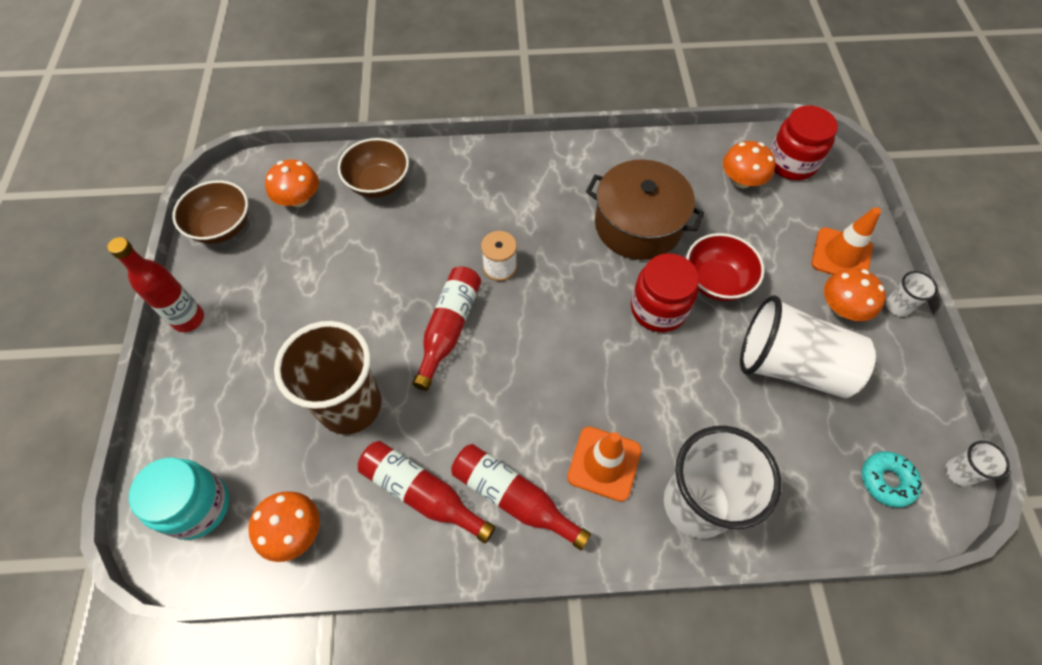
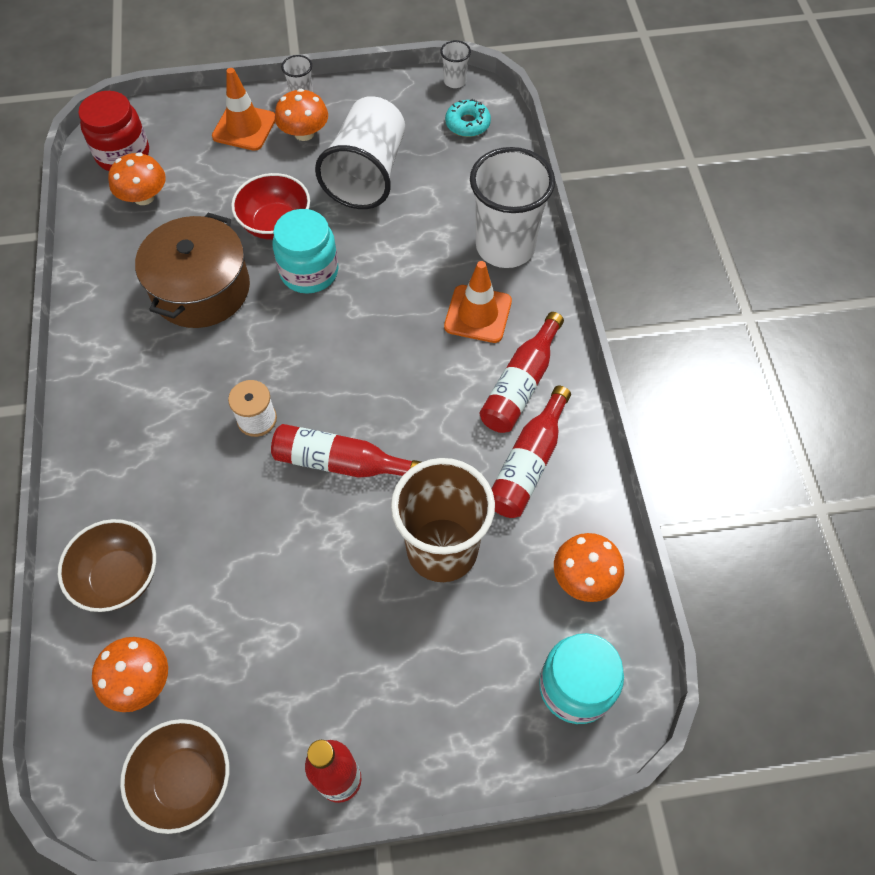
camera: 95 degrees left, 0 degrees up
(658, 309) = (309, 272): red jar -> turquoise jar

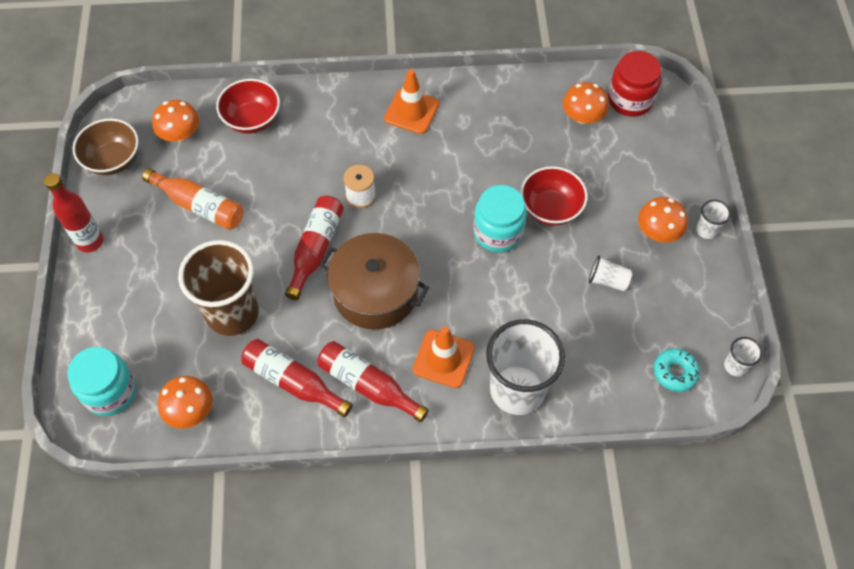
camera: 95 degrees right, 0 degrees up
(119, 577) = (252, 119): brown bowl -> red bowl
(201, 289) = (485, 158): brown pot -> brown pot (375, 292)
(244, 127) = (664, 185): orange traffic cone -> orange traffic cone (411, 111)
(274, 625) = (199, 206): none -> orange bottle
(367, 174) = (607, 280): white cup -> white cup, size x0.43

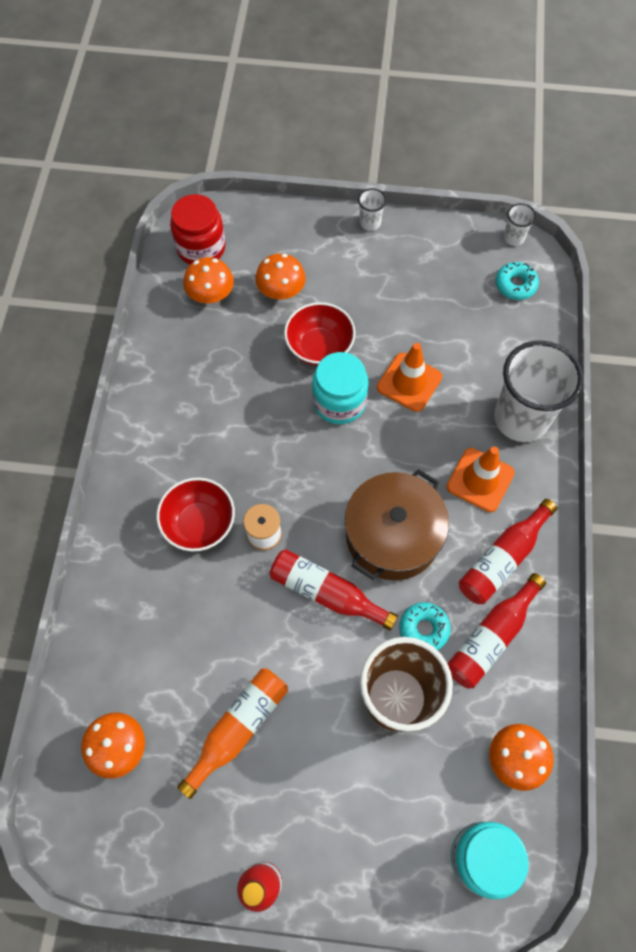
camera: 80 degrees left, 5 degrees up
(113, 160) = (138, 845): brown bowl -> none
(252, 119) = (120, 649): red bowl -> red bowl (199, 524)
(293, 327) = (423, 629): none -> turquoise donut
(411, 111) = (158, 461): orange traffic cone -> orange traffic cone (409, 382)
(607, 280) = (412, 316): white cup -> none
(658, 231) = (364, 261): orange mushroom -> orange mushroom (281, 290)

